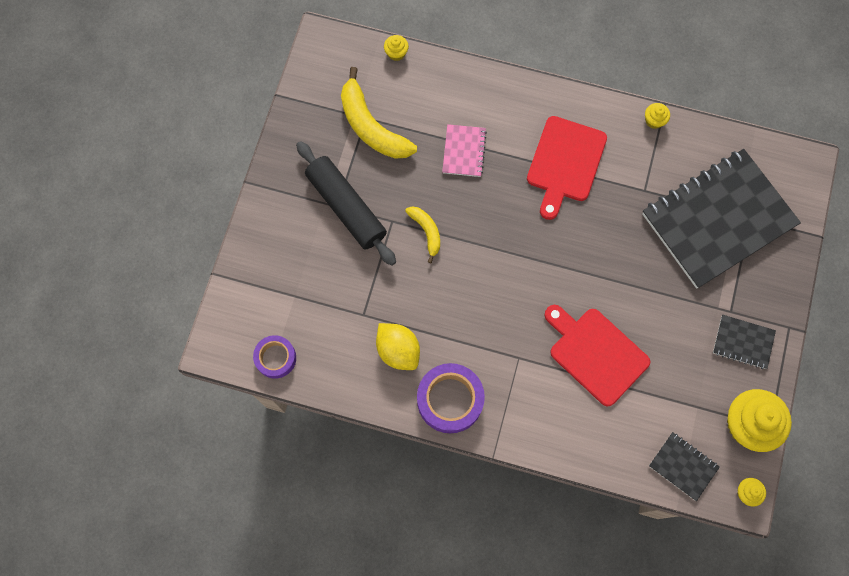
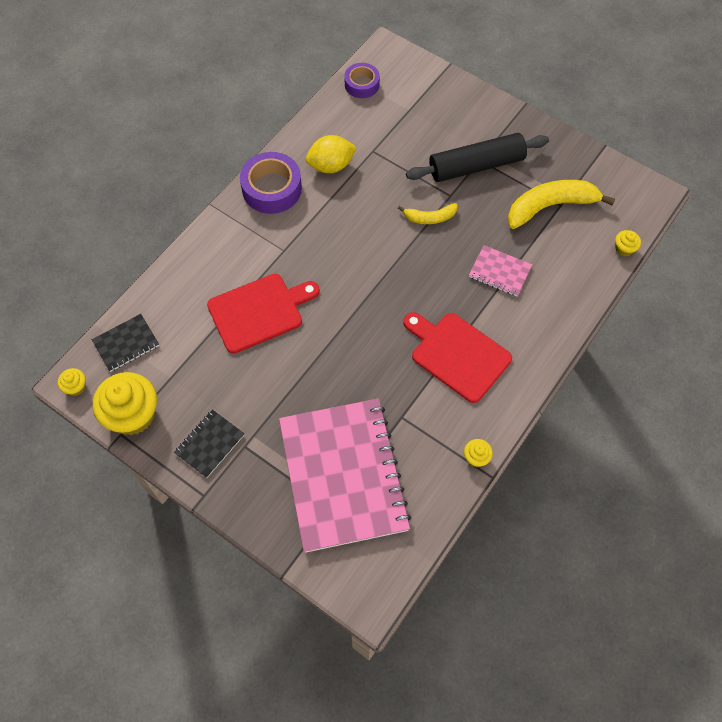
camera: 110 degrees right, 10 degrees down
(718, 220) = (343, 475): black notebook -> pink notebook

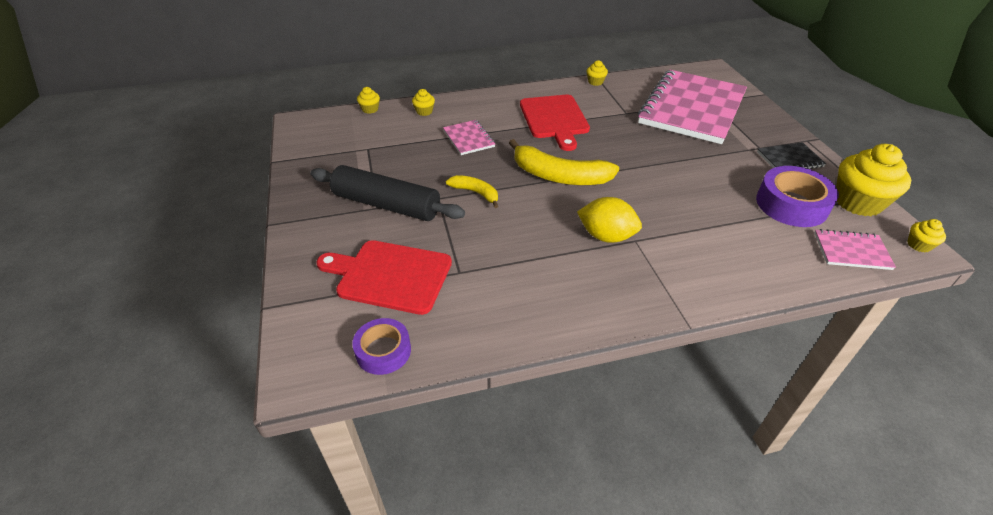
camera: 140 degrees left, 20 degrees down
(126, 343) = (851, 251): black notebook -> pink notebook
(259, 311) = (694, 210): red cutting board -> red cutting board (390, 276)
(272, 189) = (603, 300): purple tape -> purple tape (791, 204)
(331, 165) = (517, 284): yellow lemon -> yellow lemon (606, 236)
(551, 206) = (376, 151): yellow banana -> yellow banana (558, 176)
(577, 280) = (424, 111): none -> yellow cupcake

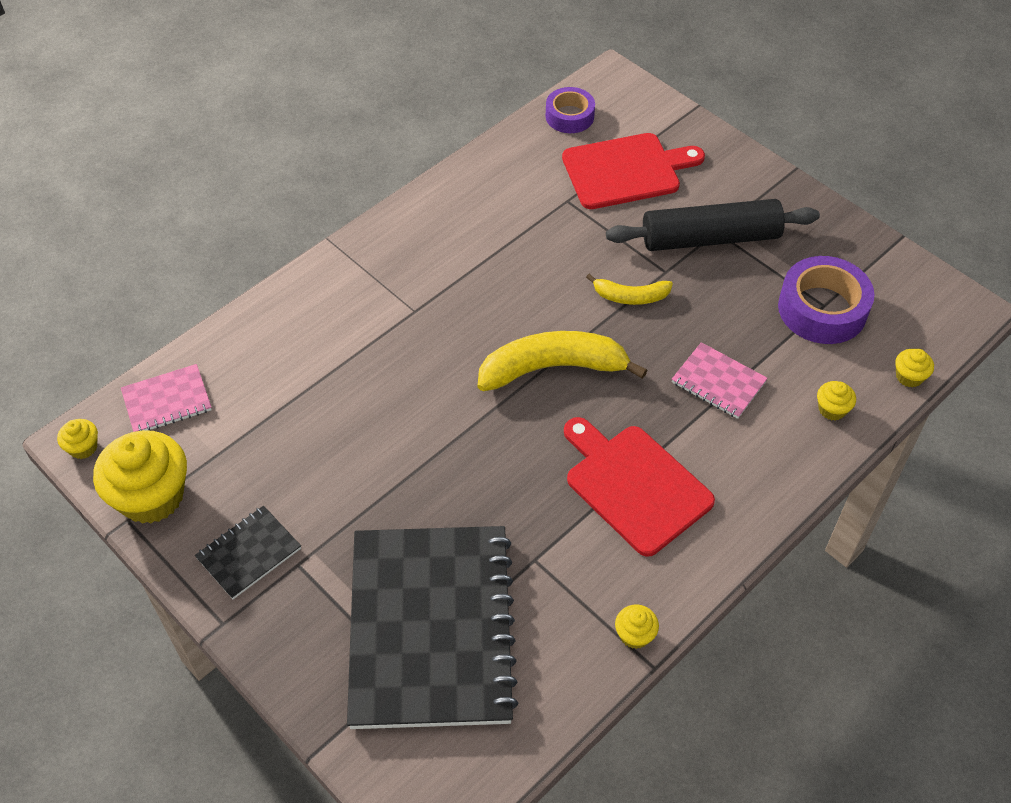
camera: 150 degrees right, 10 degrees up
(606, 236) = (448, 302): yellow lemon -> none
(692, 109) = (431, 628): pink notebook -> black notebook
(791, 204) = (241, 451): purple tape -> purple tape (822, 309)

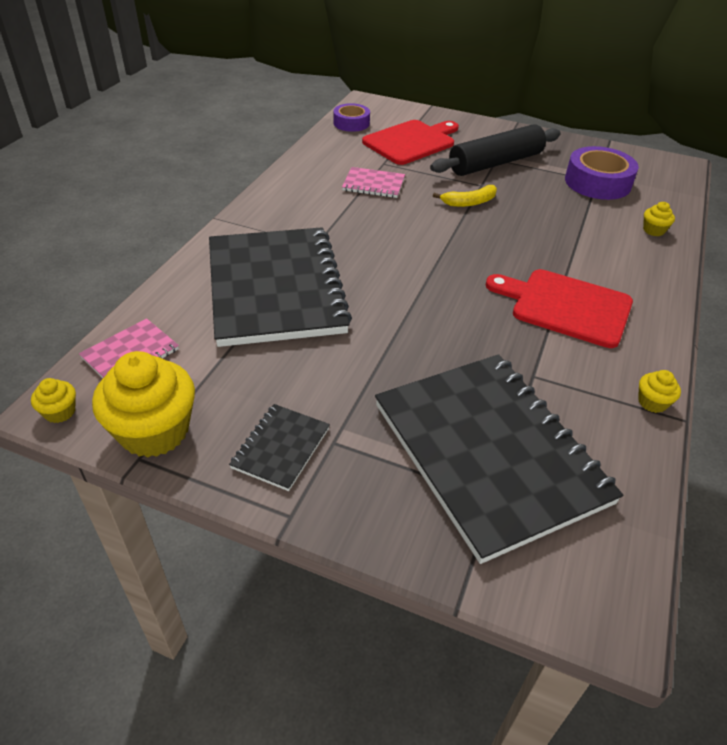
camera: 25 degrees left, 10 degrees down
(340, 361) = (275, 288): none -> black notebook
(553, 368) = (448, 253): yellow banana -> none
(718, 382) = (568, 233): pink notebook -> pink notebook (373, 184)
(909, 377) = (682, 203): yellow cupcake -> none

